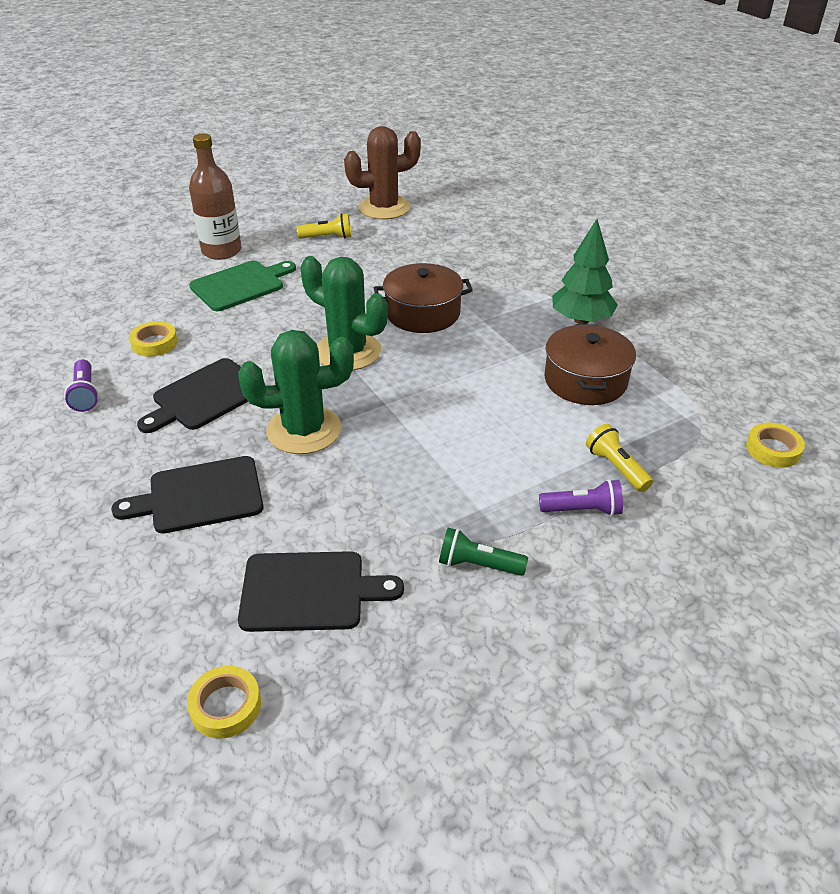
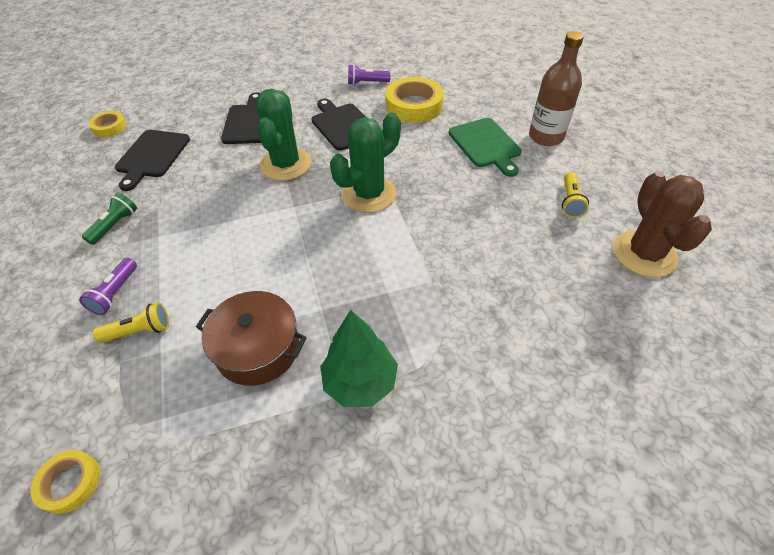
camera: 105 degrees right, 10 degrees up
(154, 343) = (414, 106): yellow tape -> yellow tape, size x1.82
(422, 313) = (413, 249): brown pot -> none

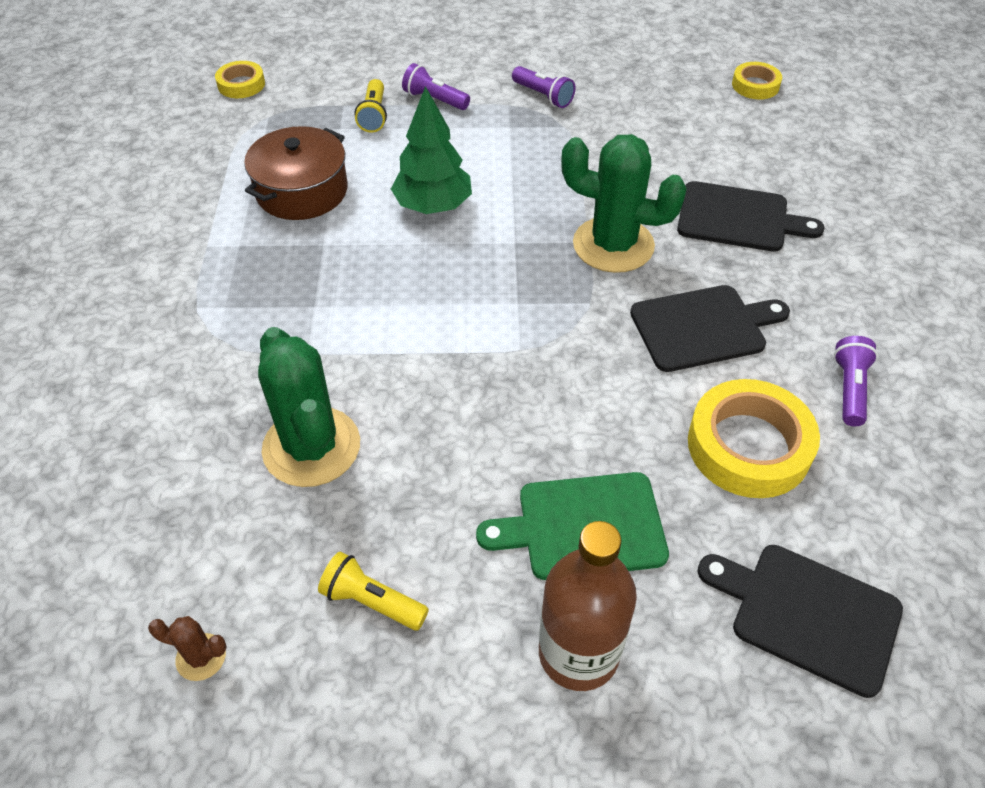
camera: 105 degrees right, 0 degrees up
(115, 225) = (543, 96): green flashlight -> purple flashlight
(152, 156) = (674, 121): black cutting board -> black cutting board (807, 614)
(360, 382) = (212, 259): green tree -> green tree (433, 206)
(369, 194) = (507, 325): green cactus -> green cactus (311, 447)
(644, 254) = (201, 657): brown cactus -> brown cactus, size x0.43

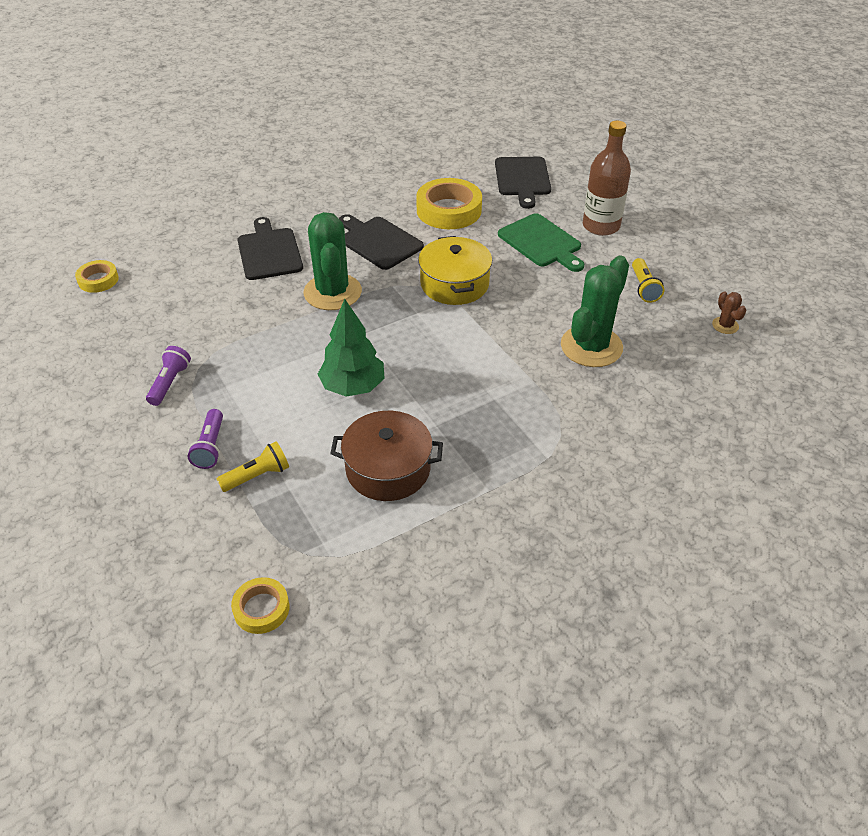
camera: 120 degrees left, 5 degrees down
(550, 366) = (454, 284): none -> yellow pot
(849, 389) = (385, 190): purple flashlight -> none

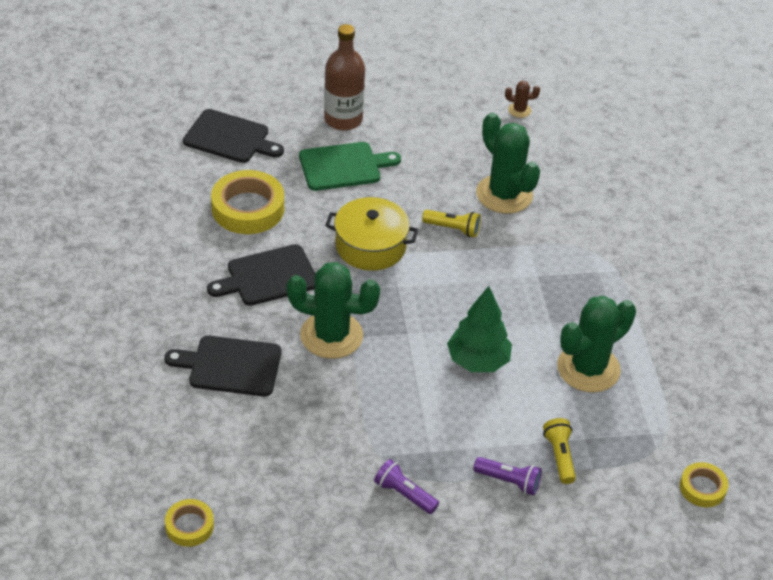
camera: 70 degrees left, 0 degrees up
(388, 469) = (588, 368): brown pot -> green cactus
(644, 288) = (446, 132): yellow flashlight -> yellow flashlight (453, 229)

